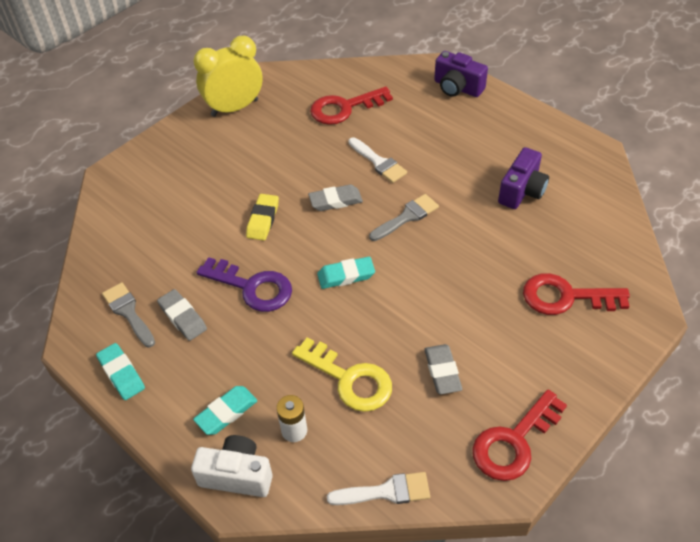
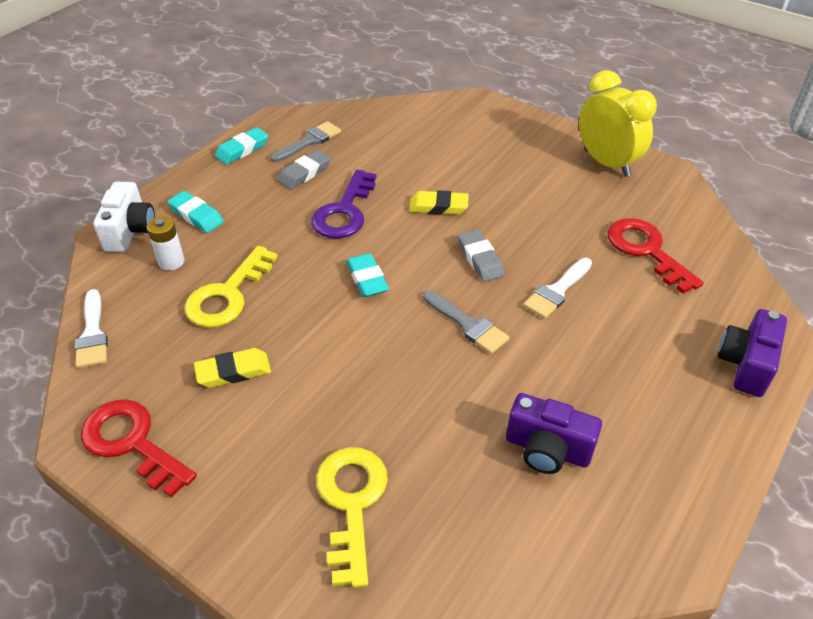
camera: 80 degrees right, 5 degrees down
(442, 371) = (233, 371): grey eraser -> yellow eraser
(565, 297) = (352, 503): red key -> yellow key

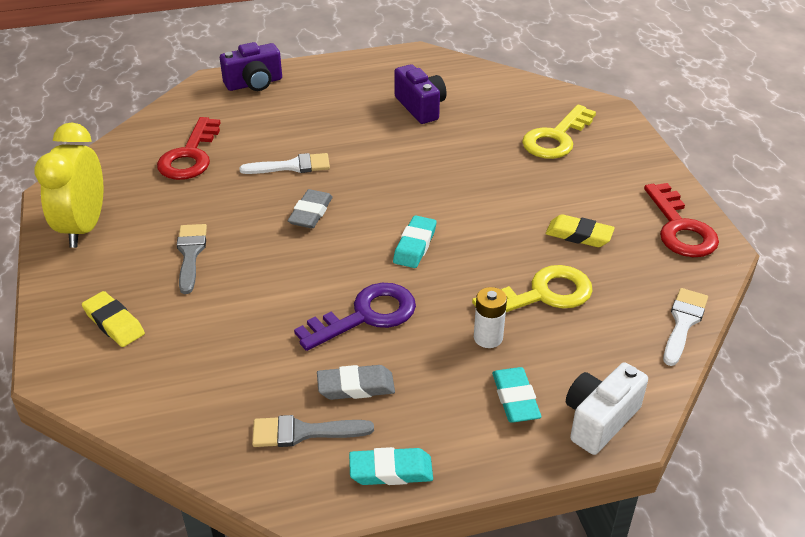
camera: 140 degrees left, 5 degrees down
(171, 261) = (574, 356): white battery -> white battery (488, 338)
(438, 207) = (280, 272): yellow eraser -> yellow eraser (114, 323)
(467, 324) = (381, 179): grey brush -> grey brush (190, 254)

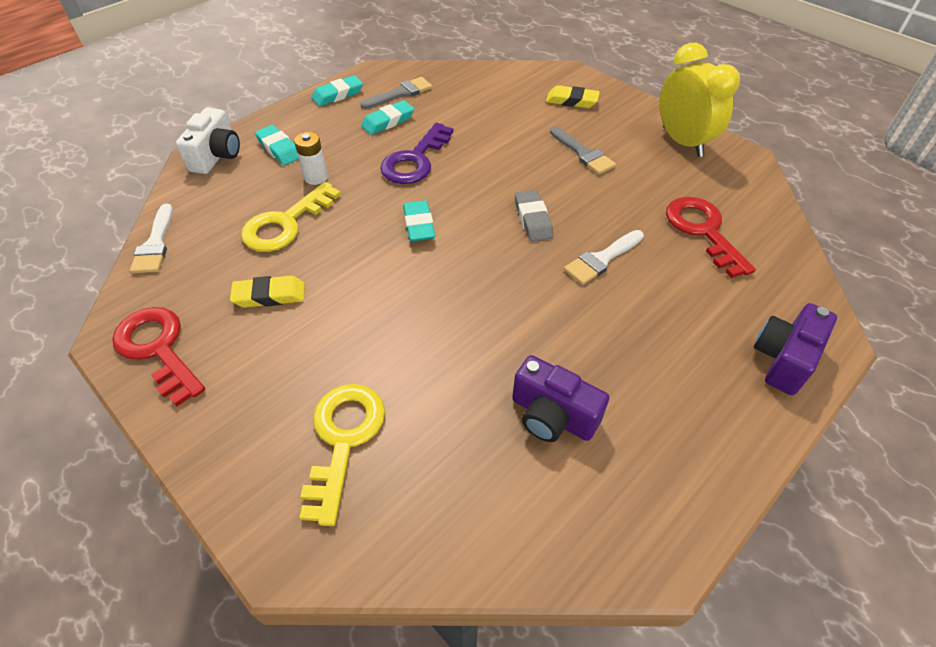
camera: 150 degrees right, 10 degrees up
(356, 386) = (388, 121): grey eraser -> turquoise eraser

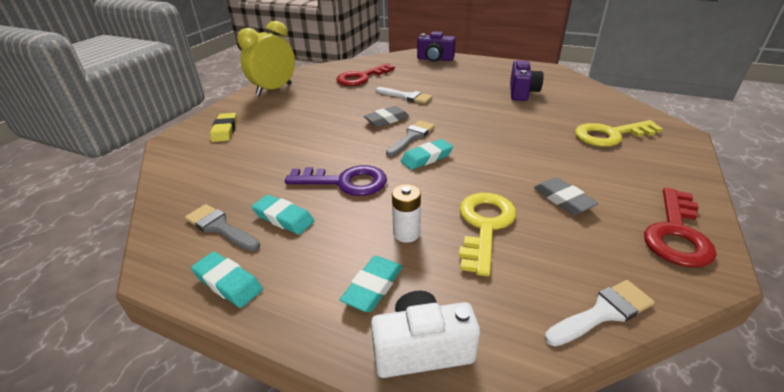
camera: 110 degrees left, 15 degrees down
(269, 295) = (563, 199): yellow eraser -> grey eraser
(285, 224) = (484, 225): yellow key -> yellow key turned 90 degrees counterclockwise
(583, 153) = (301, 116): grey brush -> grey brush (411, 137)

